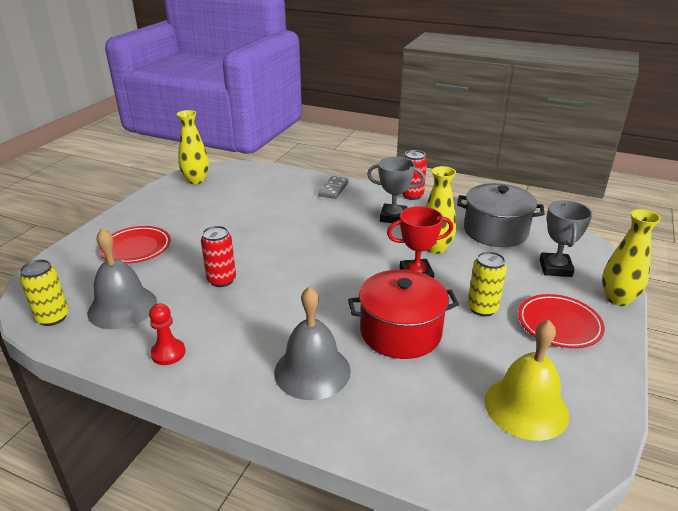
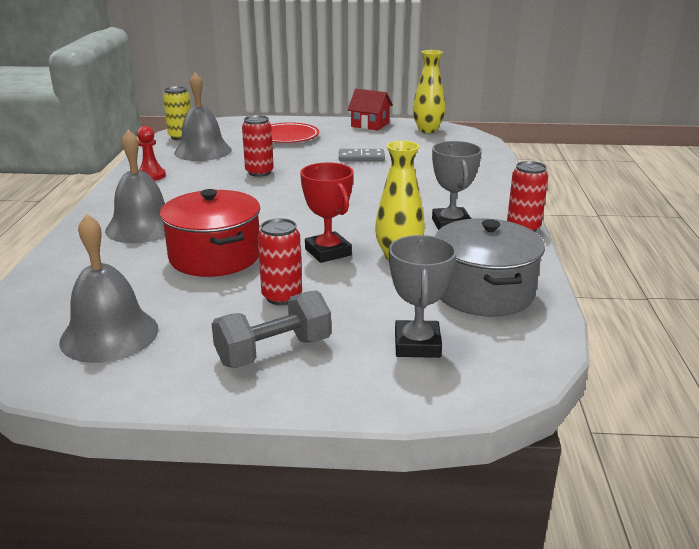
camera: 70 degrees right, 5 degrees down
(151, 201) = (370, 124): none -> red house
(334, 189) = (484, 185): grey domino -> grey domino (361, 157)
(482, 308) = (282, 297): yellow can -> red can
(526, 407) = (109, 335): yellow bell -> grey bell
(555, 268) = (417, 345): grey trophy -> grey trophy turned 75 degrees counterclockwise
(559, 324) = (274, 351): red plate -> grey dumbbell
(617, 299) = (368, 402): yellow vase -> none

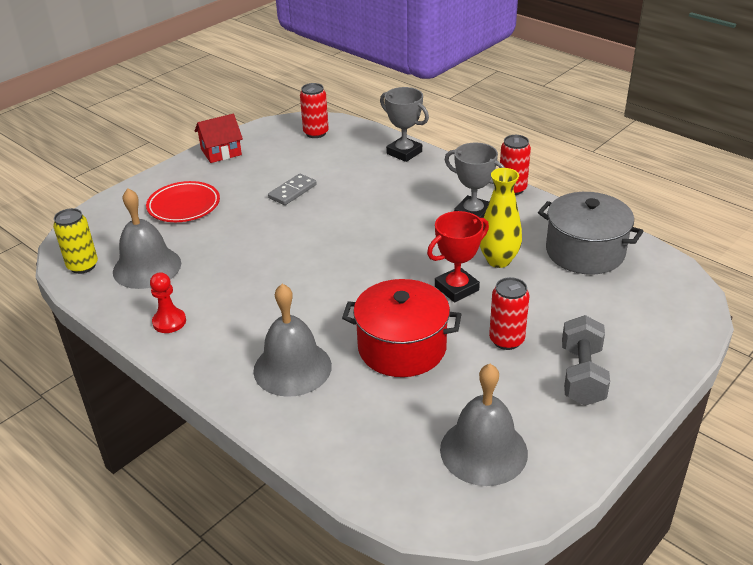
camera: 50 degrees left, 10 degrees up
(259, 172) = (251, 256): red can -> red can (316, 133)
(328, 252) = (456, 288): red trophy -> red trophy turned 45 degrees counterclockwise
(417, 345) = (626, 310): grey trophy -> grey trophy (404, 153)
(427, 130) = (278, 133): yellow vase -> none

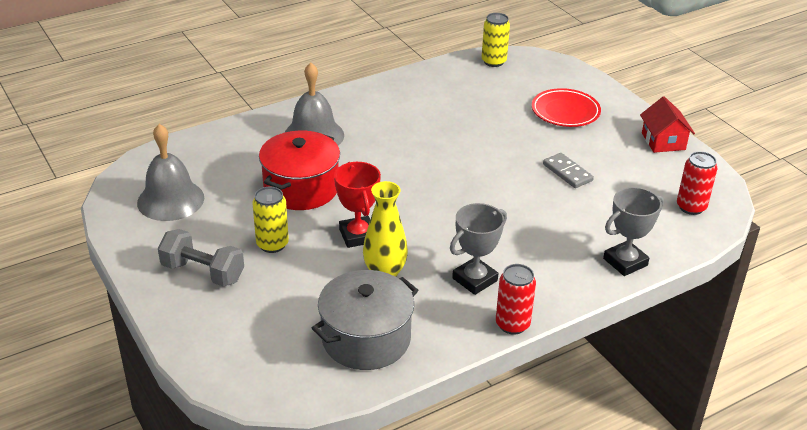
camera: 105 degrees right, 0 degrees up
(147, 267) = (477, 87): grey bell -> none
(169, 322) = (400, 91): red pawn -> none
(506, 340) = (272, 244): red can -> yellow can

